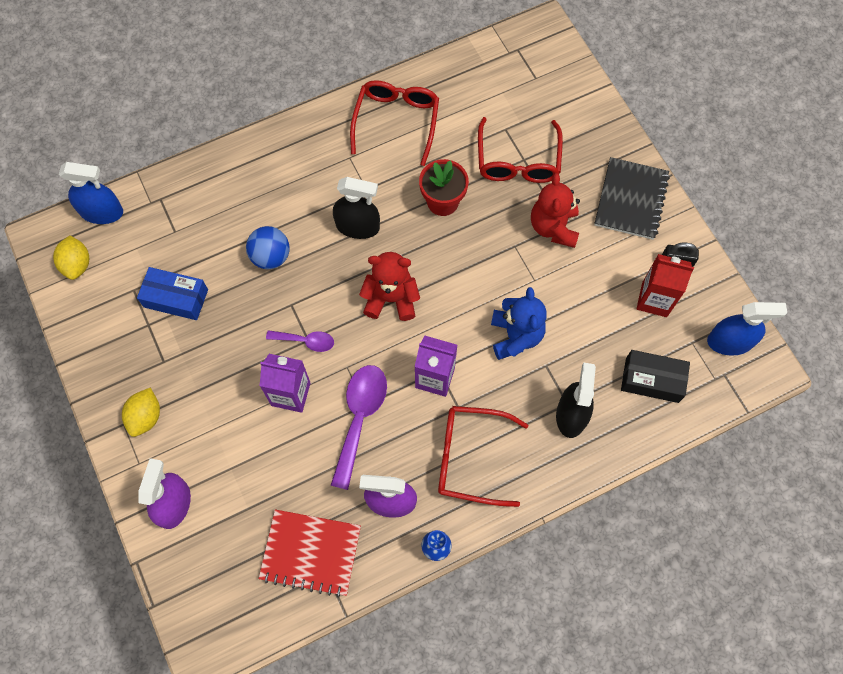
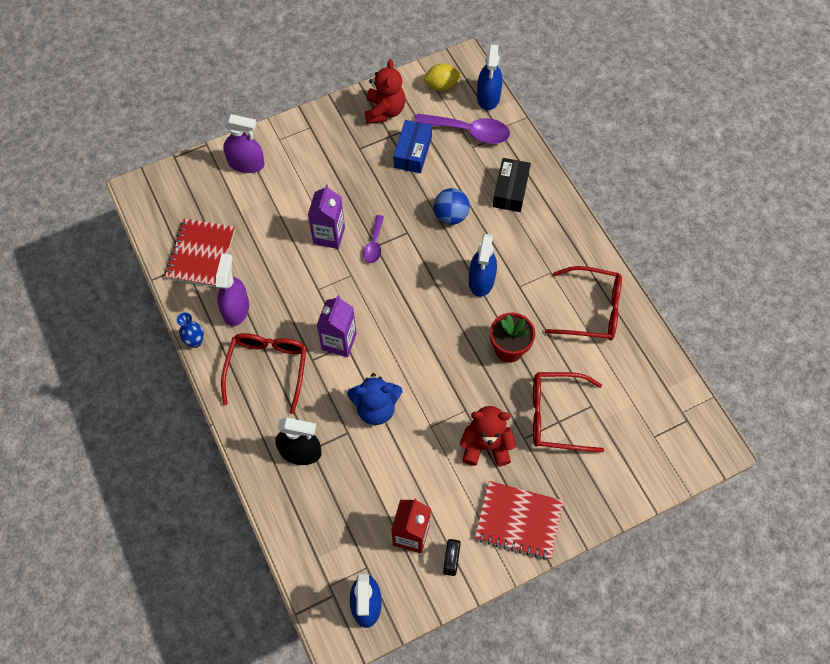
camera: 90 degrees right, 5 degrees down
(146, 417) = (315, 140): yellow lemon -> none
(357, 226) = (481, 280): black spray bottle -> blue spray bottle
(360, 417) = (306, 285): purple spoon -> purple spoon (469, 132)
(391, 299) = (412, 307): red teddy bear -> red teddy bear (384, 111)
(631, 200) = (518, 521): black notebook -> red notebook
(652, 380) = (330, 525): black box -> black box (510, 190)

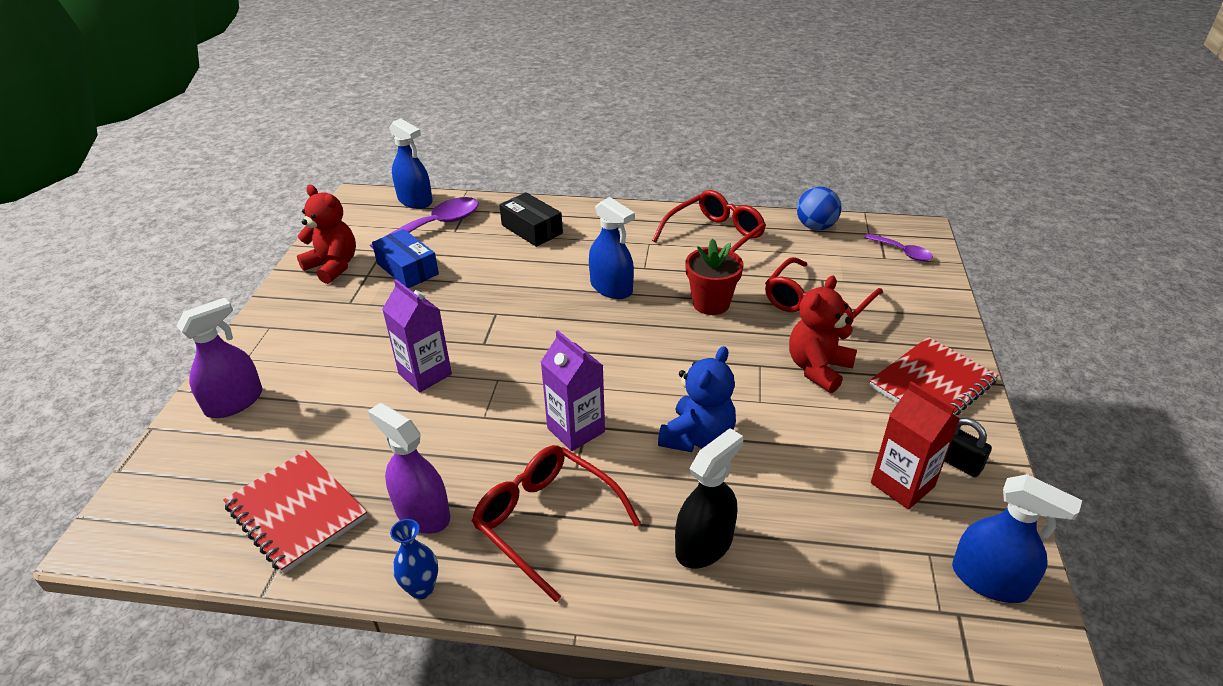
camera: 55 degrees left, 25 degrees down
(374, 244) = (481, 343): purple spoon -> purple spoon (902, 252)
(441, 85) = (361, 220): yellow lemon -> none
(450, 216) = (513, 276): blue ball -> blue ball (815, 227)

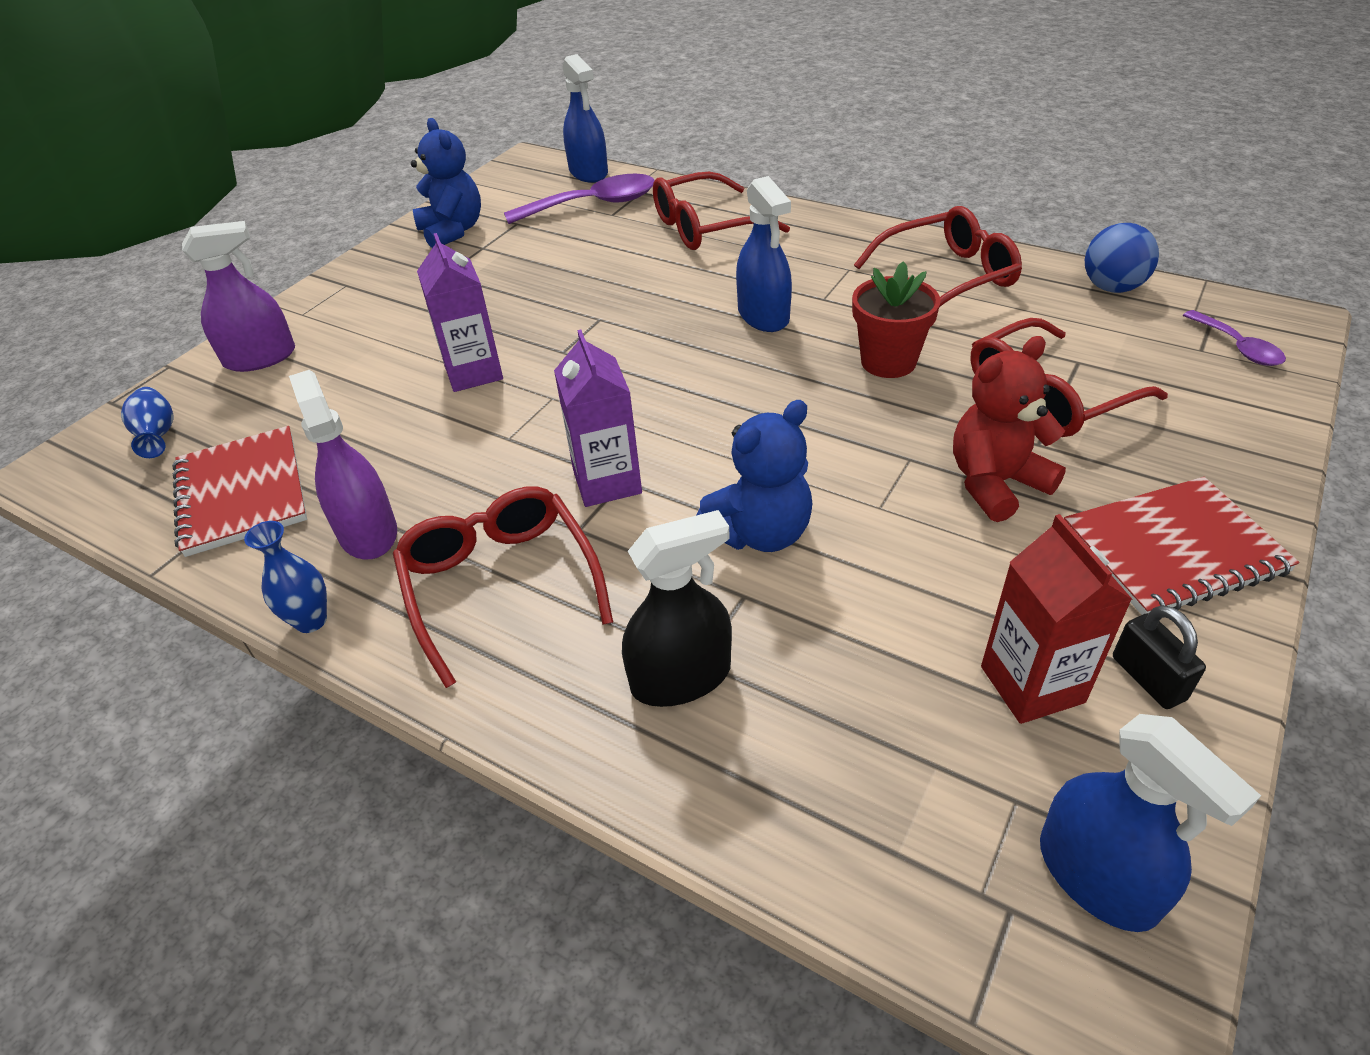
camera: 25 degrees right, 5 degrees up
(185, 487) = (158, 436): none -> blue vase
(333, 266) = (452, 231): red teddy bear -> blue teddy bear
(407, 269) = (531, 248): blue box -> none
(532, 229) = (706, 227): black box -> red glasses

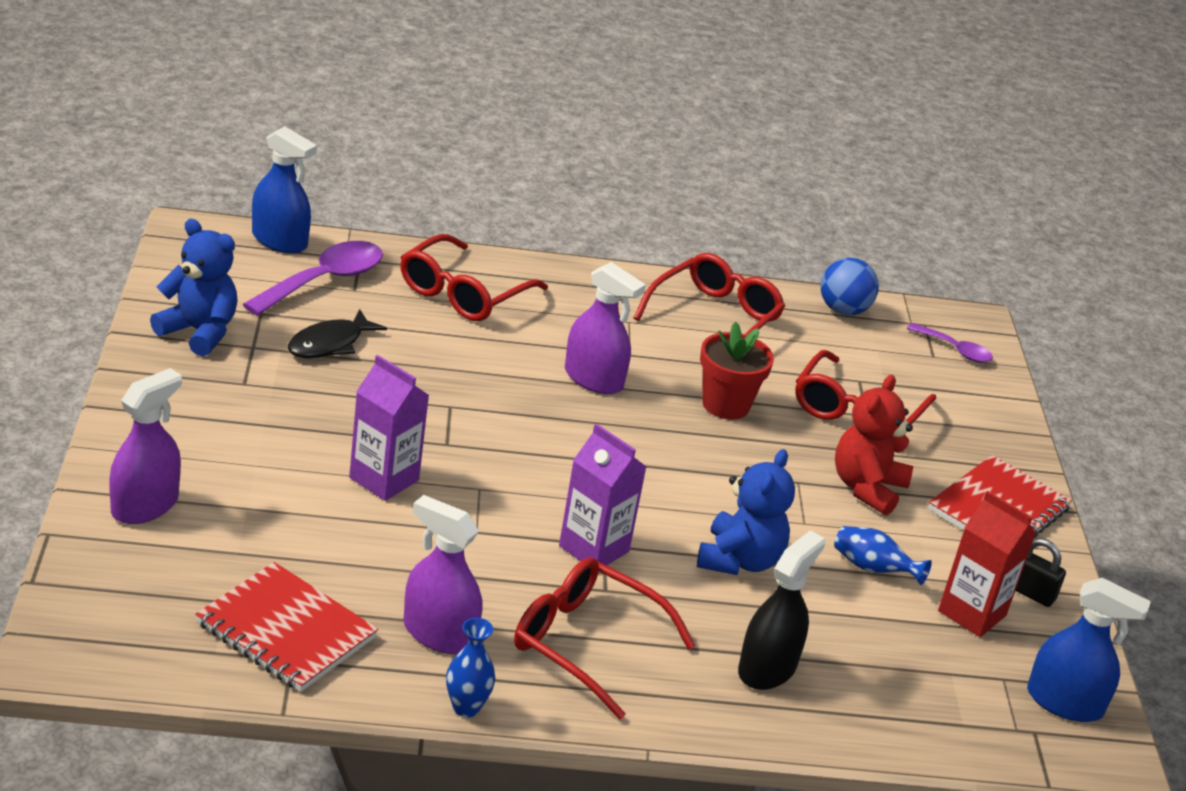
camera: 40 degrees left, 10 degrees down
(158, 436) = (132, 601): blue vase -> blue vase (872, 569)
(546, 253) = (329, 344): none -> black fish
(763, 315) = (593, 379): blue spray bottle -> purple spray bottle

